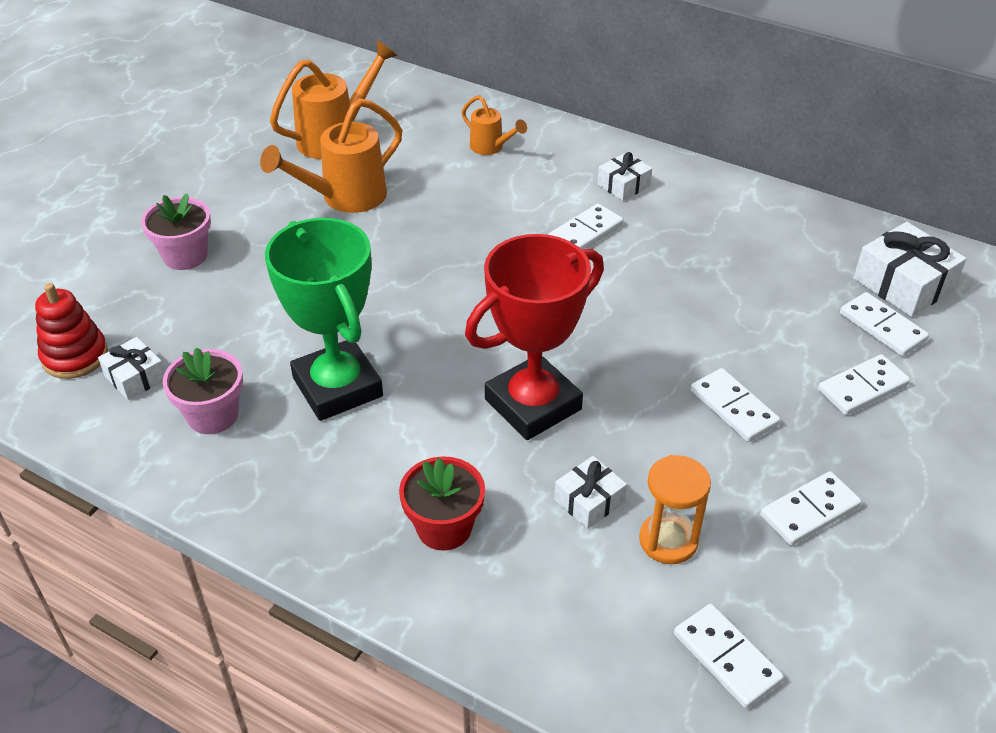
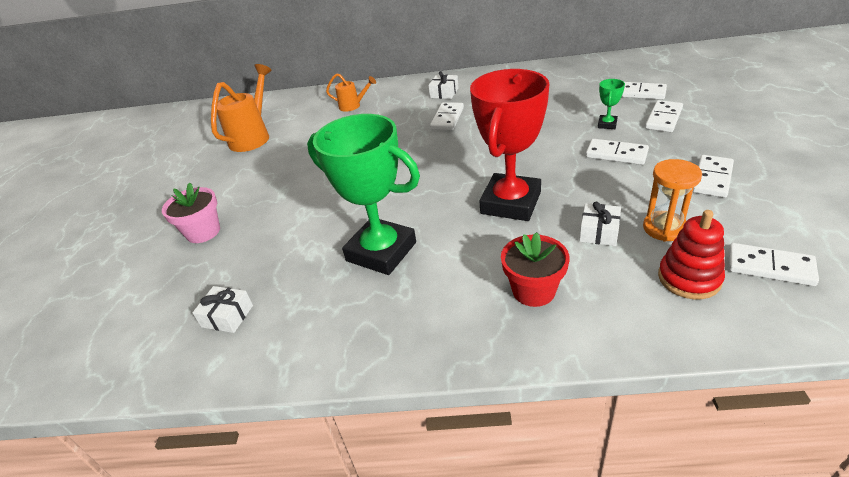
camera: 25 degrees left, 5 degrees down
(75, 356) = (165, 326): red stacking toy -> red stacking toy (689, 278)
(213, 415) = (309, 309): pink flower pot -> none
(345, 197) = (287, 160): orange watering can -> none
(776, 355) = (607, 124): none -> green trophy
(903, 284) = (626, 74): white gift -> none

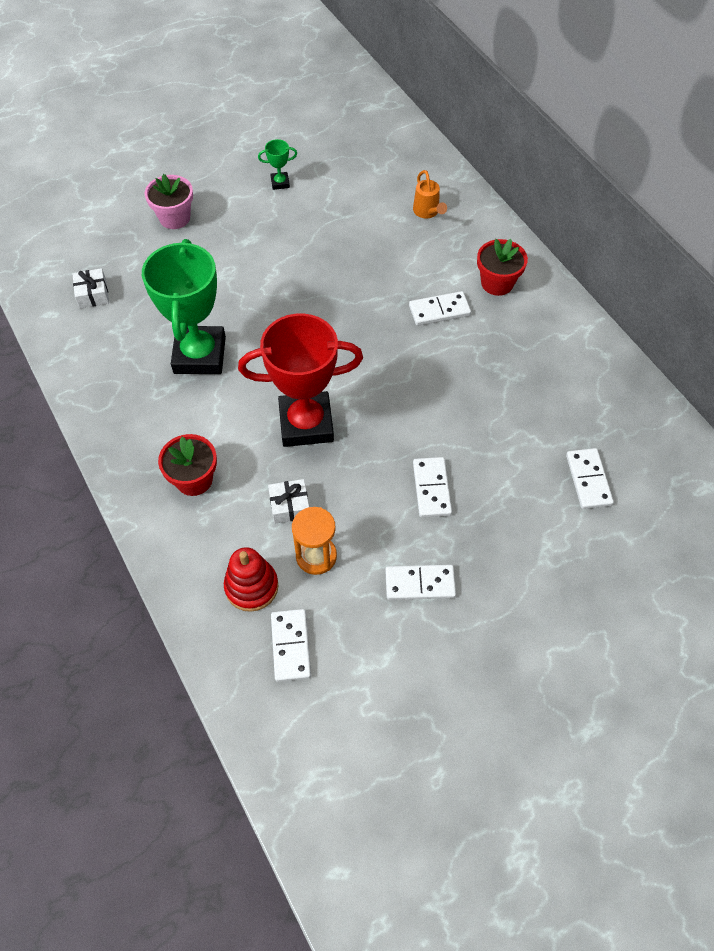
camera: 55 degrees right, 20 degrees up
(253, 137) = (328, 161): orange watering can -> none
(444, 93) = (497, 283): white gift -> red flower pot
(607, 124) = (493, 465): green trophy -> green trophy (280, 183)
(663, 118) = (532, 518): white domino -> none

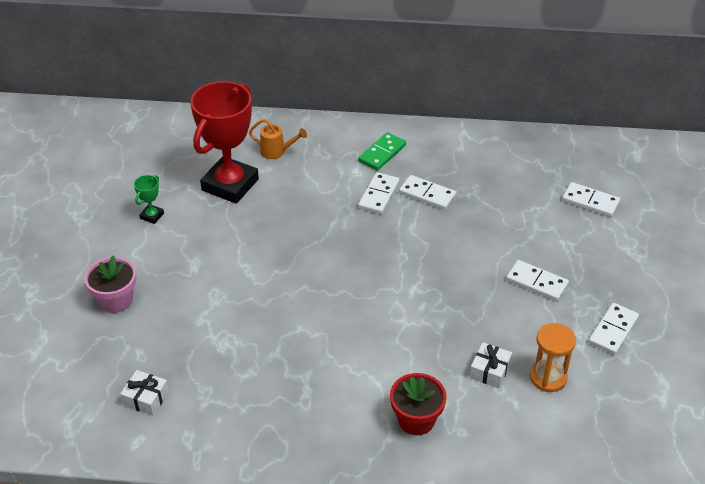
camera: 55 degrees left, 15 degrees down
(199, 355) = (289, 355): green trophy -> none
(251, 586) = (548, 431): red stacking toy -> none
(291, 646) = (617, 432): white domino -> white domino (427, 194)
(306, 423) = (419, 323): red trophy -> red trophy (230, 185)
(497, 283) = (382, 153): red flower pot -> green domino

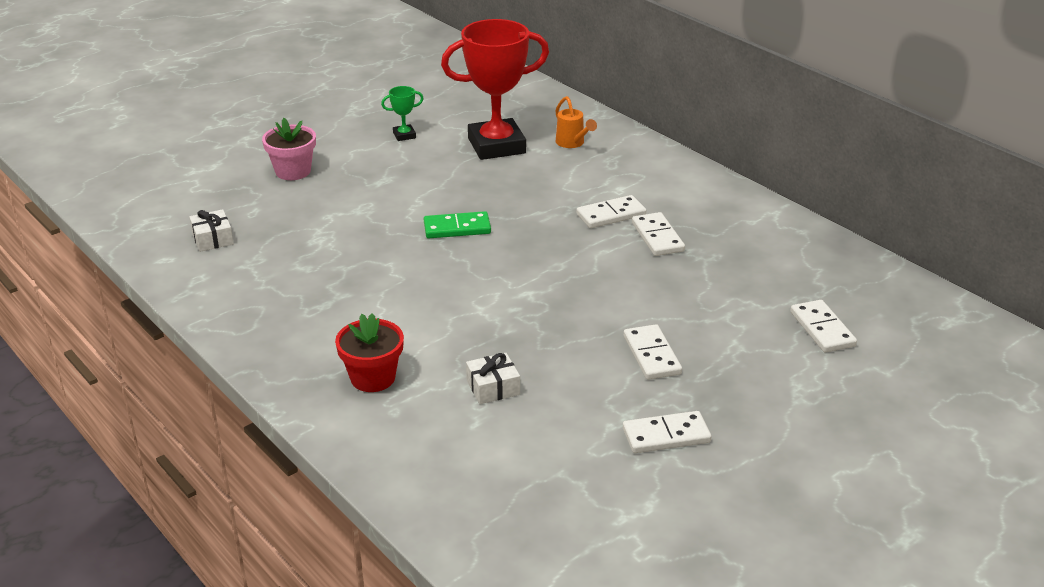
camera: 45 degrees right, 10 degrees down
(382, 153) = (665, 188): green domino -> green domino (457, 228)
(548, 377) = (537, 426): orange hourglass -> none

